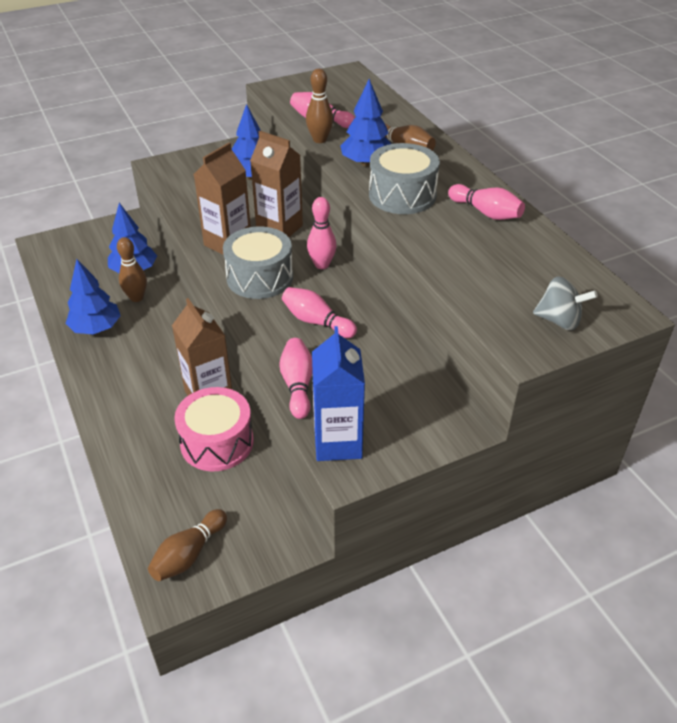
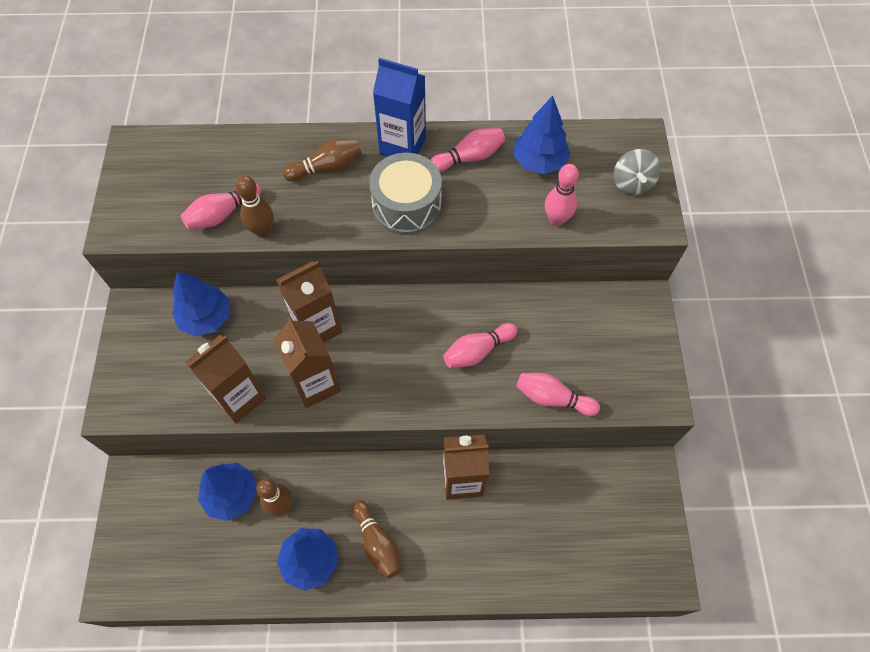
camera: 65 degrees left, 20 degrees up
(189, 554) = (635, 553): brown bowling pin -> brown bowling pin (377, 542)
(194, 213) = (239, 398): none -> brown carton
(217, 442) = (523, 491): pink drum -> none
(259, 277) = (388, 374): grey drum -> none
(322, 265) = (397, 314): pink bowling pin -> pink bowling pin (556, 219)
(337, 442) = (629, 394): blue carton -> blue carton (402, 146)
(366, 163) = (333, 209): blue tree -> blue tree (539, 161)
(559, 320) = (632, 183): grey spinning top -> grey spinning top turned 135 degrees clockwise

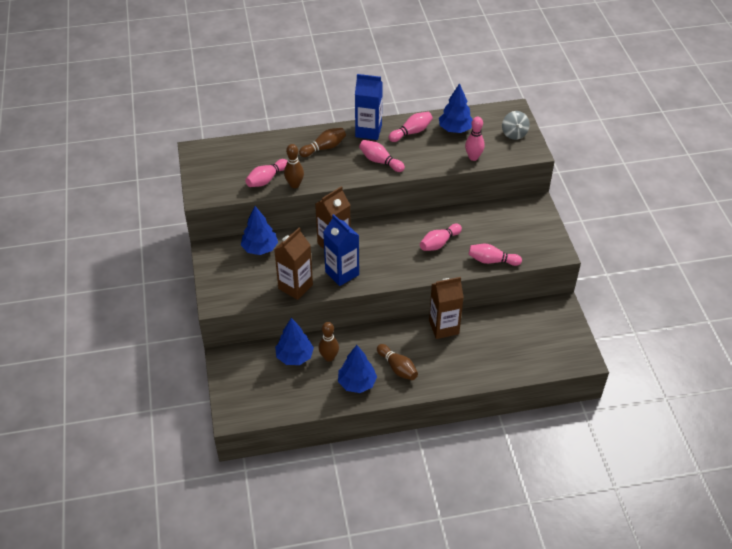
camera: 10 degrees left, 15 degrees down
(316, 384) = (342, 273): brown carton -> blue carton
(406, 206) = (380, 161): grey drum -> pink bowling pin

